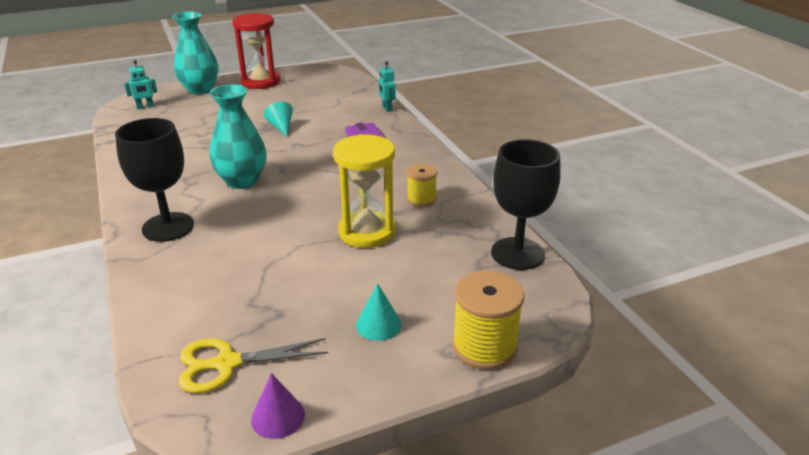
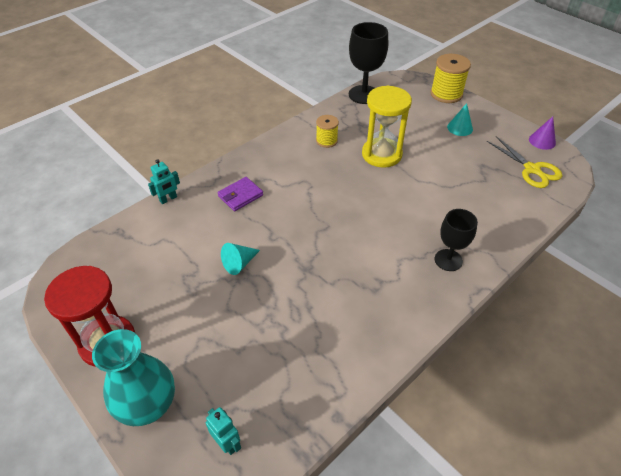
camera: 110 degrees left, 15 degrees up
(168, 227) = (448, 260): black goblet -> black goblet, size x0.64
(242, 181) = (357, 246): turquoise vase -> none

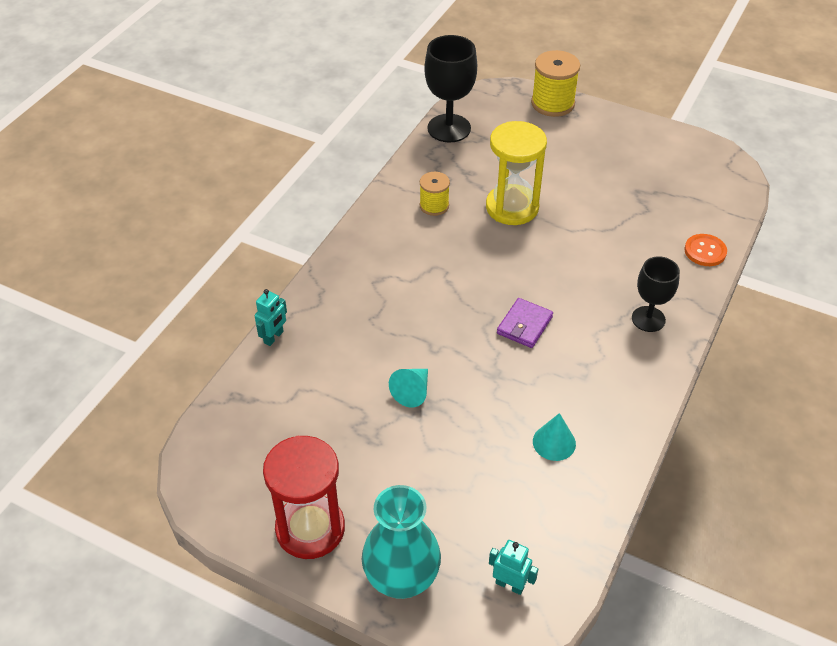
camera: 20 degrees left, 0 degrees up
(240, 196) = (365, 308): purple wallet -> purple wallet (524, 325)
(460, 128) = (589, 147): turquoise cone -> turquoise cone (554, 442)
(518, 221) = (705, 251): none -> orange button
(532, 169) = (694, 183): yellow scissors -> none
(542, 141) = (692, 142): purple cone -> none

